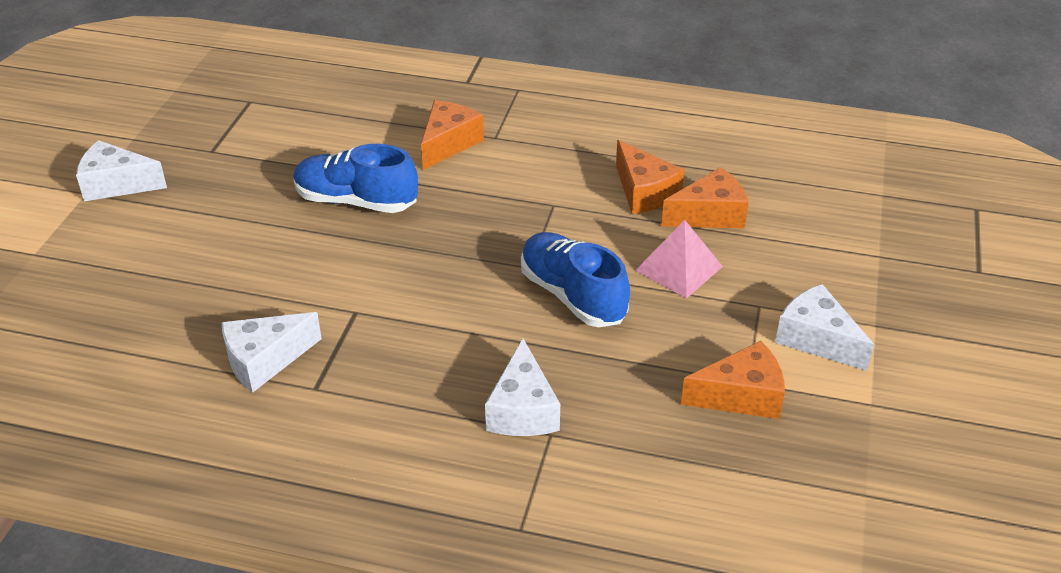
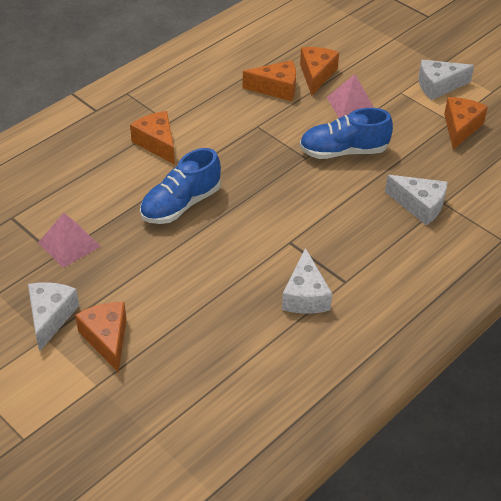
camera: 60 degrees left, 5 degrees up
(104, 234) = (107, 339): none -> orange cheese
(116, 184) = (50, 317): white cheese -> white cheese turned 150 degrees clockwise
(234, 152) = (69, 244): none -> pink pyramid

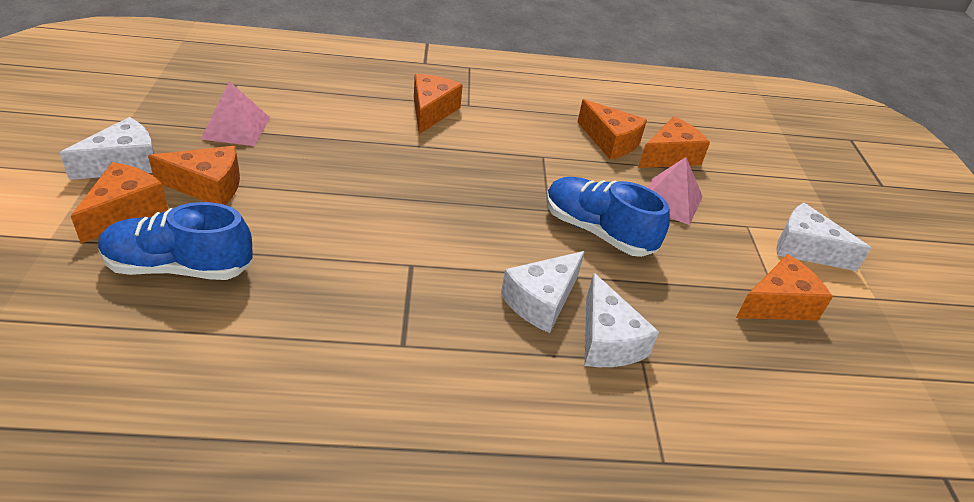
camera: 40 degrees right, 5 degrees down
(122, 289) = (208, 187): none -> orange cheese
(181, 204) = (370, 164): blue shoe -> blue shoe (179, 267)
(305, 296) = (341, 323): white cheese -> white cheese (541, 301)

